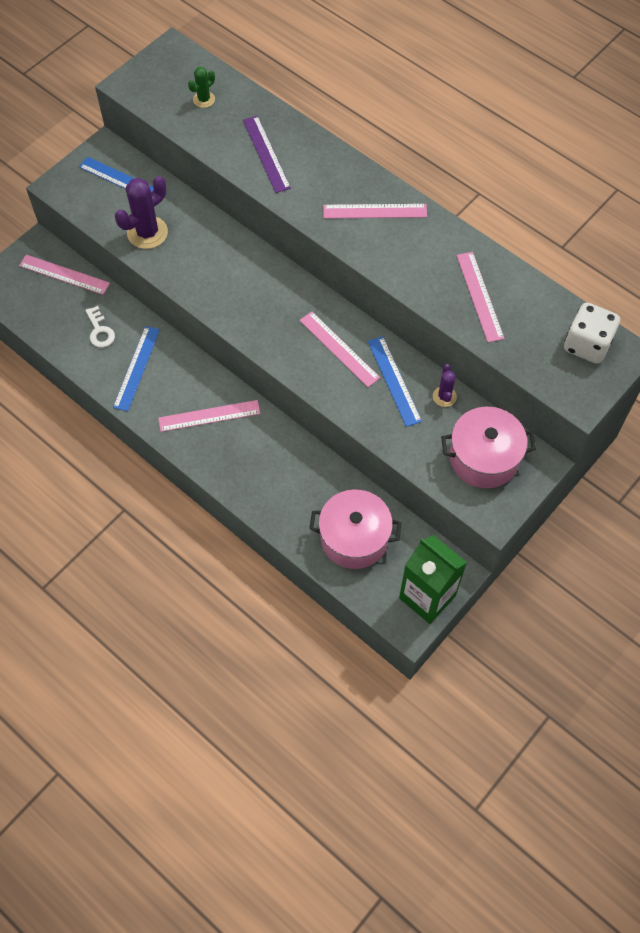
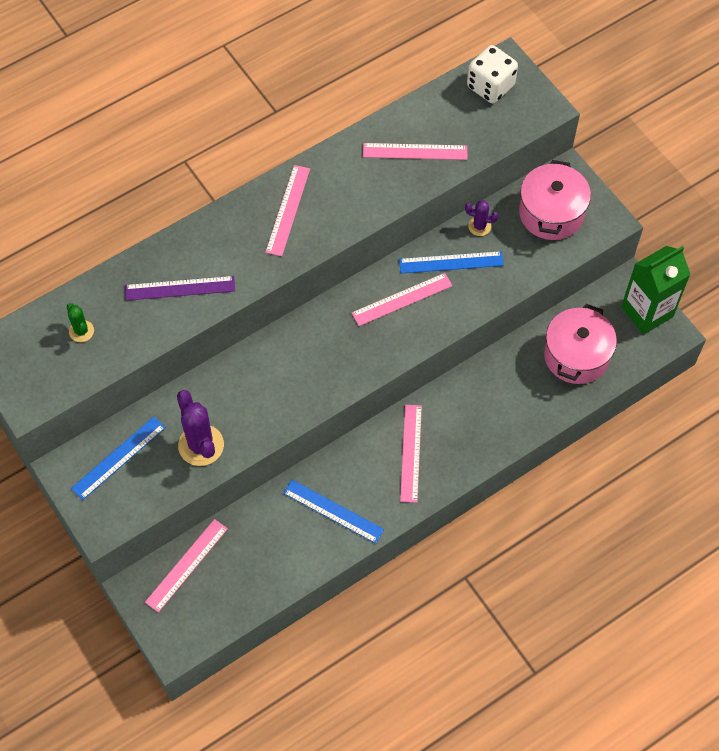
camera: 75 degrees left, 0 degrees up
(100, 331) = (274, 540): white key -> none

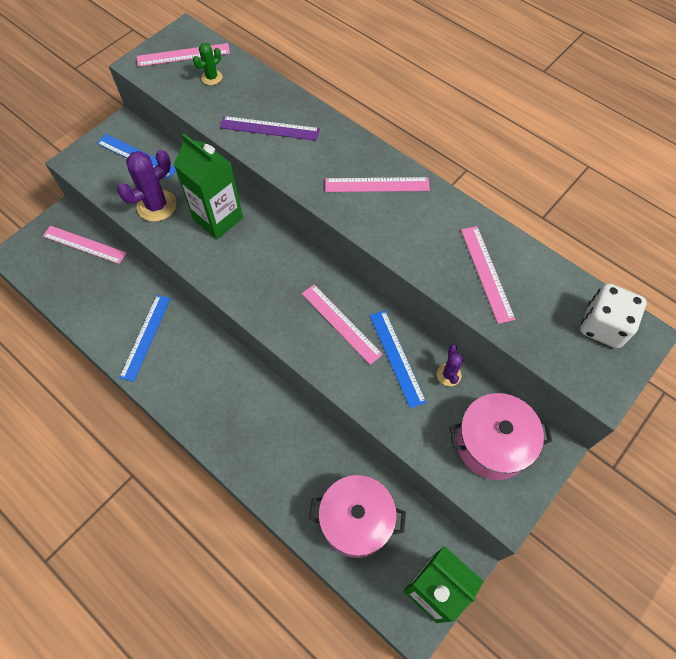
camera: 75 degrees right, 0 degrees up
(180, 288) = (269, 128): purple ruler -> purple ruler turned 60 degrees counterclockwise
(240, 386) = (218, 219): none -> green carton
(410, 453) = (213, 386): pink ruler -> pink ruler (183, 55)

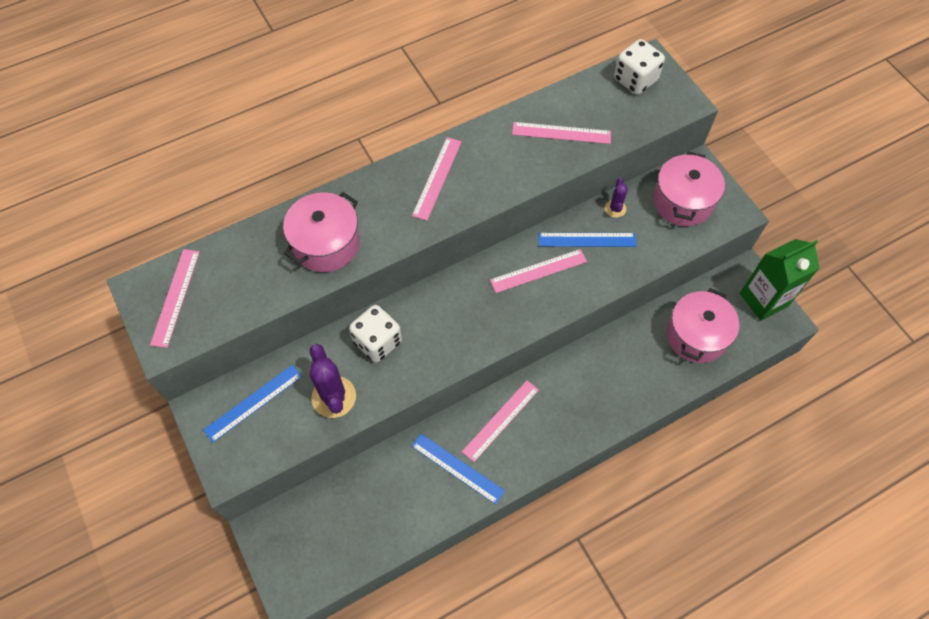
camera: 70 degrees left, 0 degrees up
(84, 244) = (312, 510): pink ruler -> pink ruler (500, 420)
(211, 77) = (226, 278): green cactus -> none
(218, 219) = (377, 342): green carton -> white dice
(269, 128) = (326, 244): purple ruler -> pink pot
(448, 375) = (615, 208): purple cactus -> purple cactus turned 75 degrees clockwise

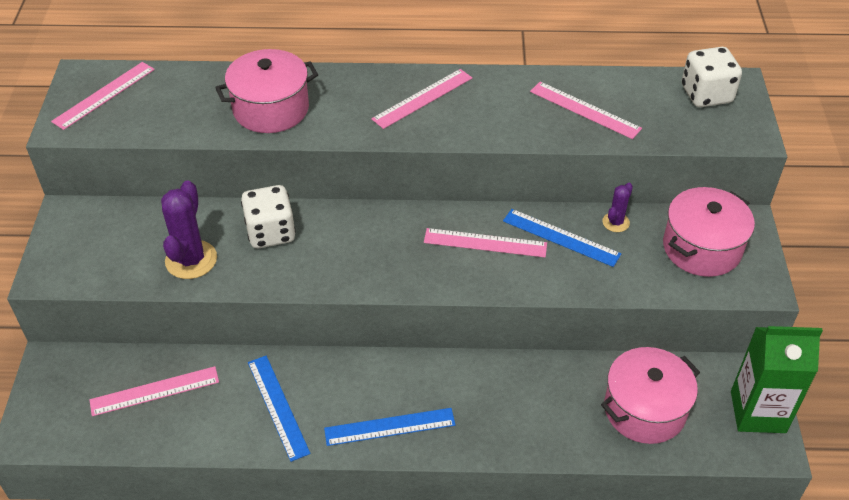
camera: 30 degrees right, 15 degrees down
(253, 403) = (115, 230): blue ruler -> blue ruler (389, 426)
(500, 420) = (357, 384): pink ruler -> pink ruler (154, 391)

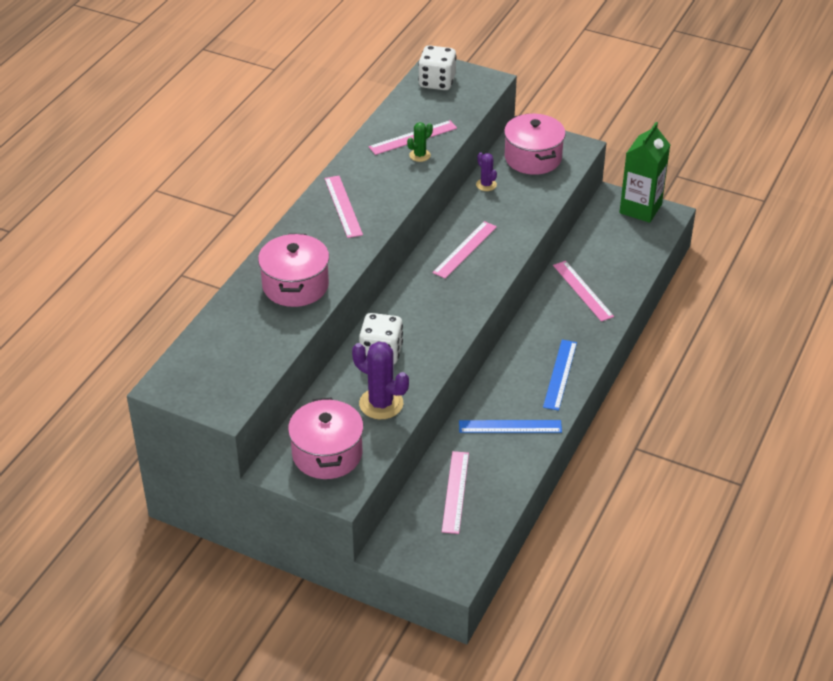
camera: 65 degrees left, 5 degrees down
(104, 95) = (202, 376): pink ruler -> pink ruler (582, 291)
(556, 126) = (420, 155): none -> green cactus
(561, 237) = (483, 213): blue ruler -> none
(644, 409) = (612, 254): pink pot -> pink pot (327, 454)

